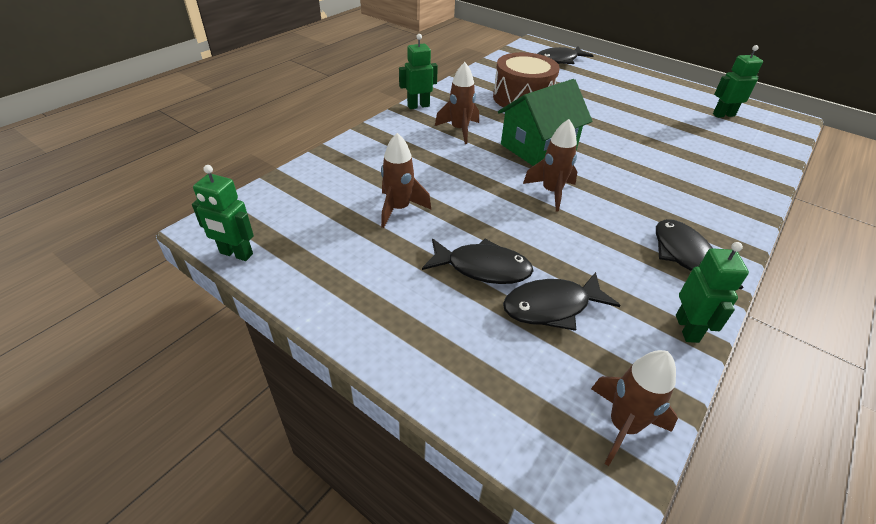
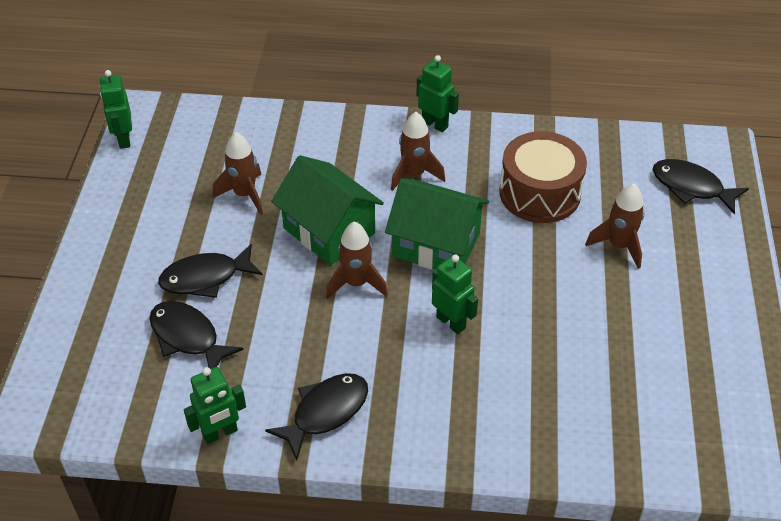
camera: 60 degrees right, 5 degrees up
(482, 268) = (205, 278): black fish -> black fish turned 90 degrees clockwise
(483, 184) = (329, 231): none -> green house
(623, 426) = (90, 414): brown rocket -> brown rocket (619, 246)
(723, 115) = (700, 394): green robot -> green robot (451, 322)

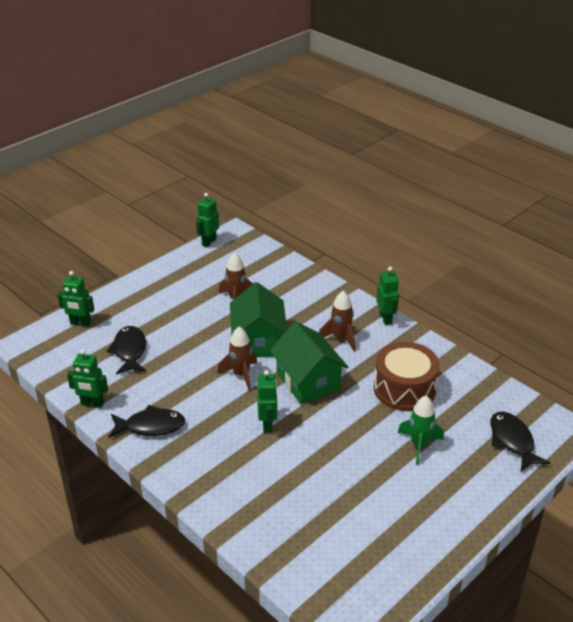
camera: 40 degrees right, 10 degrees down
(77, 341) = (80, 323): none -> green robot
(205, 278) = (170, 328): black fish -> none
(619, 246) = (419, 445): brown rocket -> green rocket

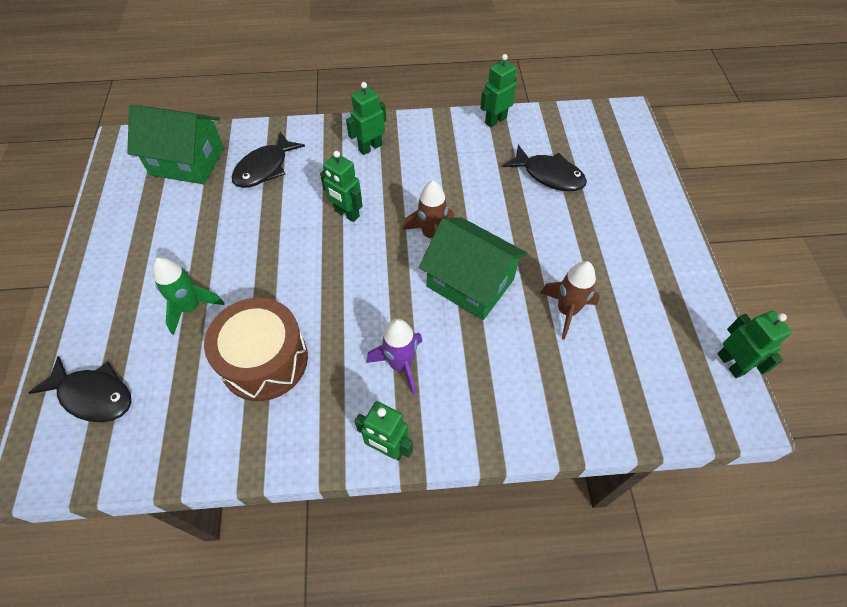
camera: 130 degrees right, 20 degrees up
(80, 323) = (629, 161): green robot -> green robot (370, 147)
(151, 426) = (429, 140): black fish -> black fish (264, 168)
(308, 381) = (367, 282): green house -> green house (187, 161)
(340, 338) = (400, 364): brown rocket -> purple rocket

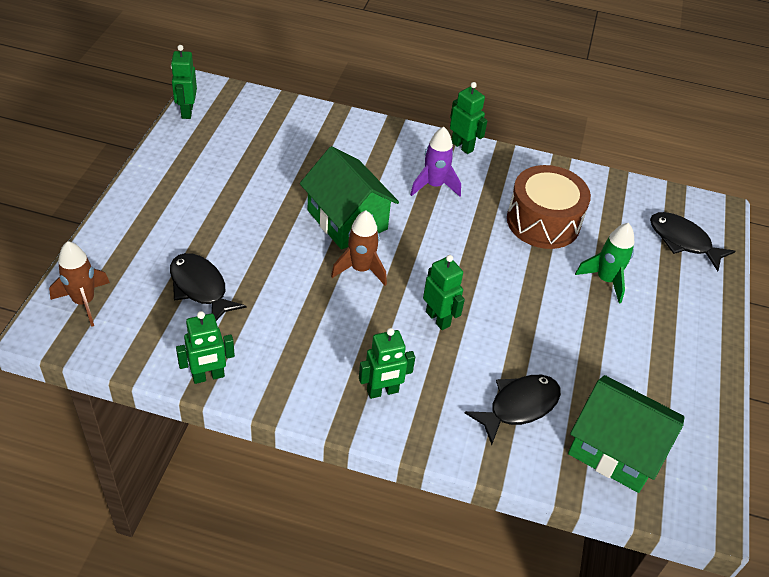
camera: 165 degrees left, 10 degrees down
(566, 311) = (280, 176): brown rocket -> brown rocket (84, 302)

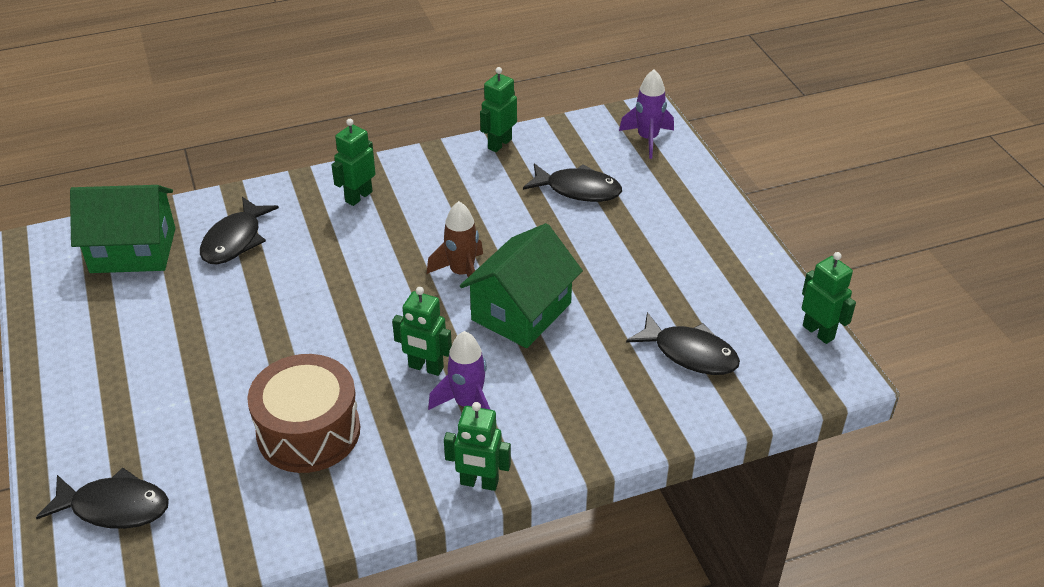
camera: 150 degrees right, 5 degrees down
(84, 302) = (647, 139): brown rocket -> purple rocket
(274, 141) = (690, 353): none -> black fish
(347, 220) = (521, 311): green house -> green house turned 75 degrees counterclockwise
(438, 319) = (354, 270): green robot -> green robot (425, 367)
(605, 280) = (199, 398): green rocket -> none

